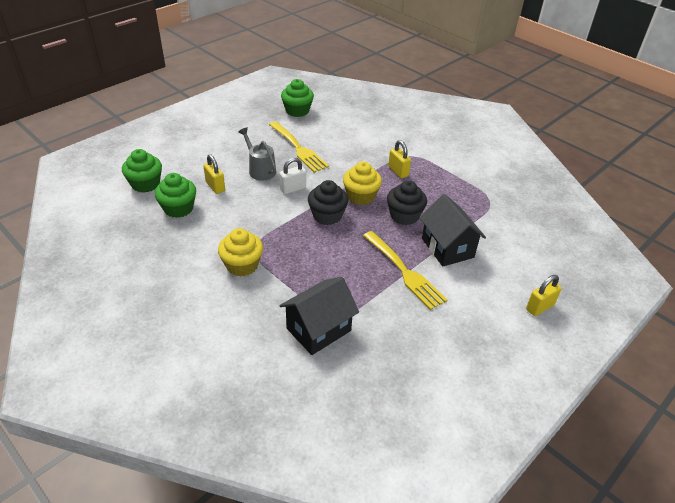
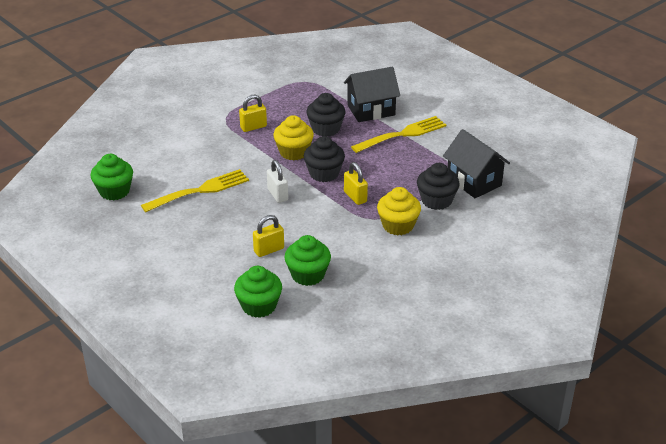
camera: 85 degrees left, 5 degrees down
(260, 169) = (239, 218): grey watering can -> none
(283, 296) = (436, 200): none -> black cupcake
(540, 307) = (438, 77): yellow padlock -> yellow padlock (355, 197)

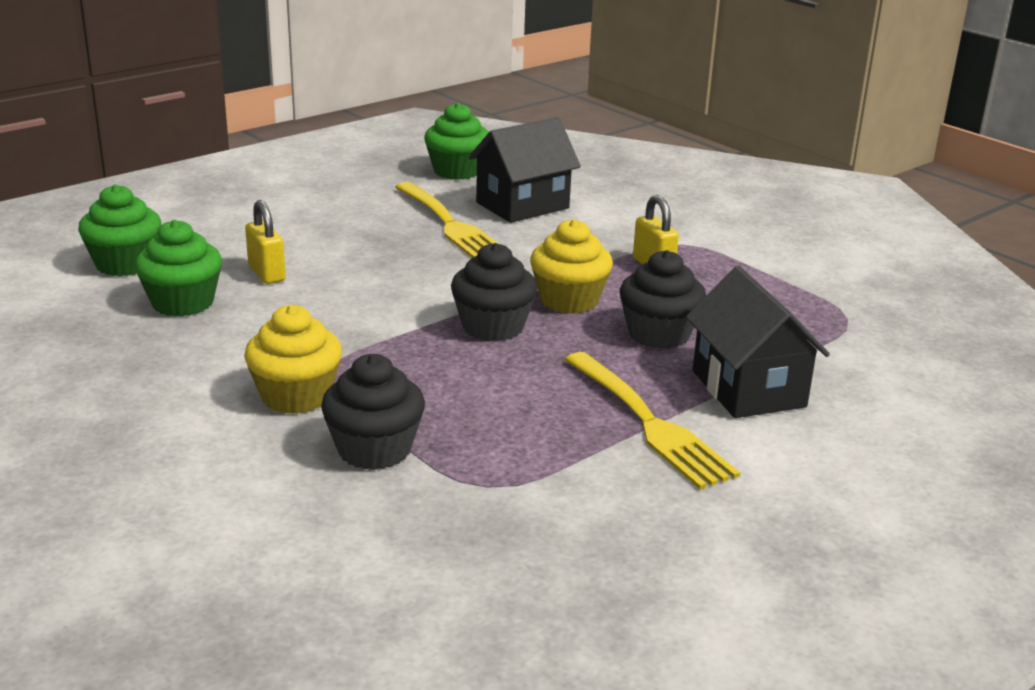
camera: 90 degrees right, 10 degrees down
(277, 195) = (427, 283): white padlock -> none
(355, 197) = (406, 355): yellow padlock -> none
(474, 181) = (443, 510): black house -> black house (522, 205)

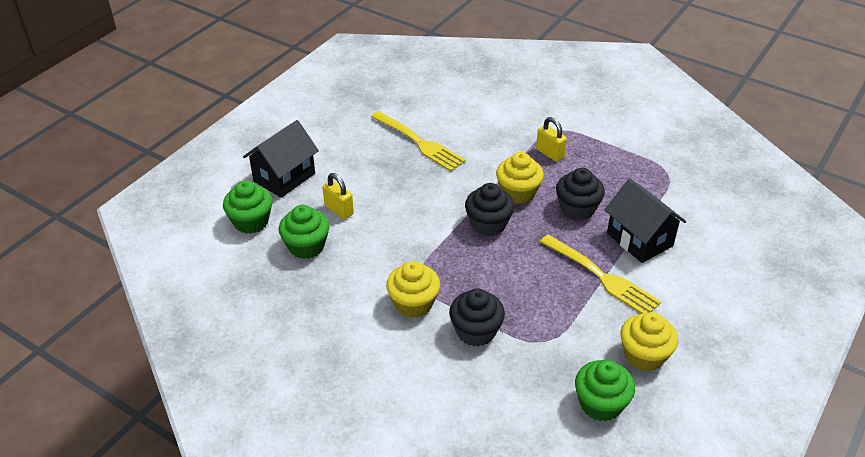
camera: 15 degrees left, 15 degrees up
(457, 171) = (398, 92): green cupcake -> green cupcake (600, 404)
(522, 205) = (452, 116): black house -> black house (284, 177)
(663, 542) = (644, 355): none -> yellow cupcake

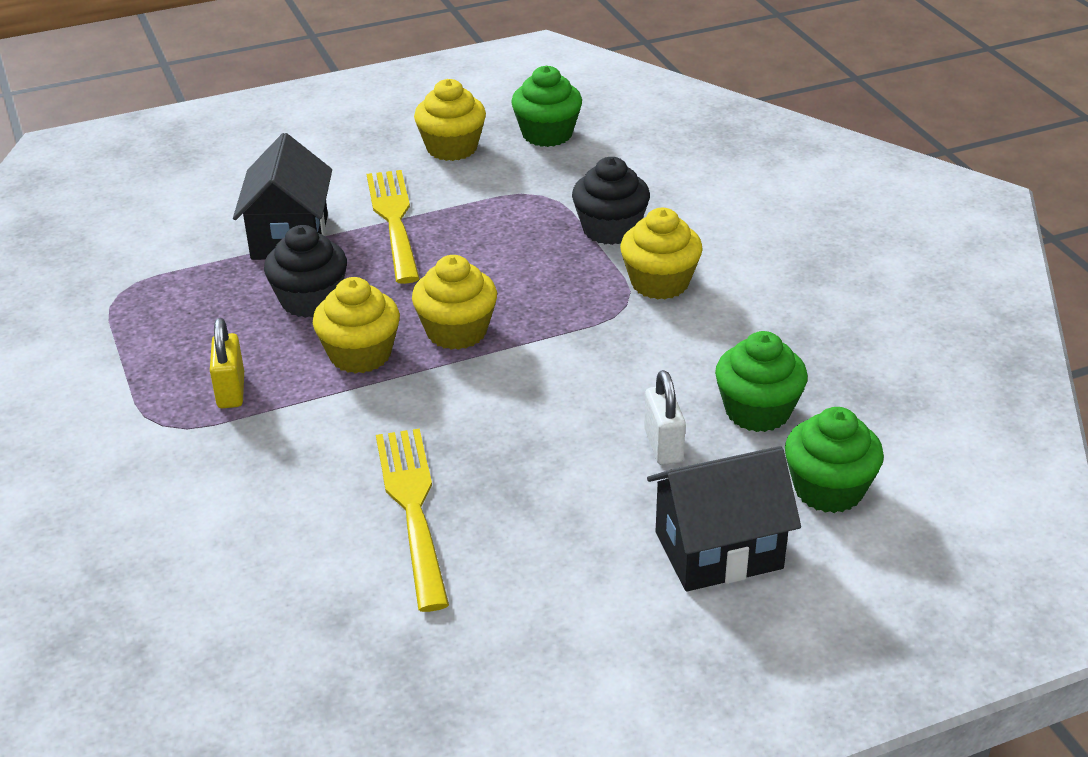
camera: 145 degrees left, 5 degrees down
(339, 210) = (663, 446): yellow padlock -> white padlock
(488, 224) = (456, 331): black cupcake -> yellow cupcake

